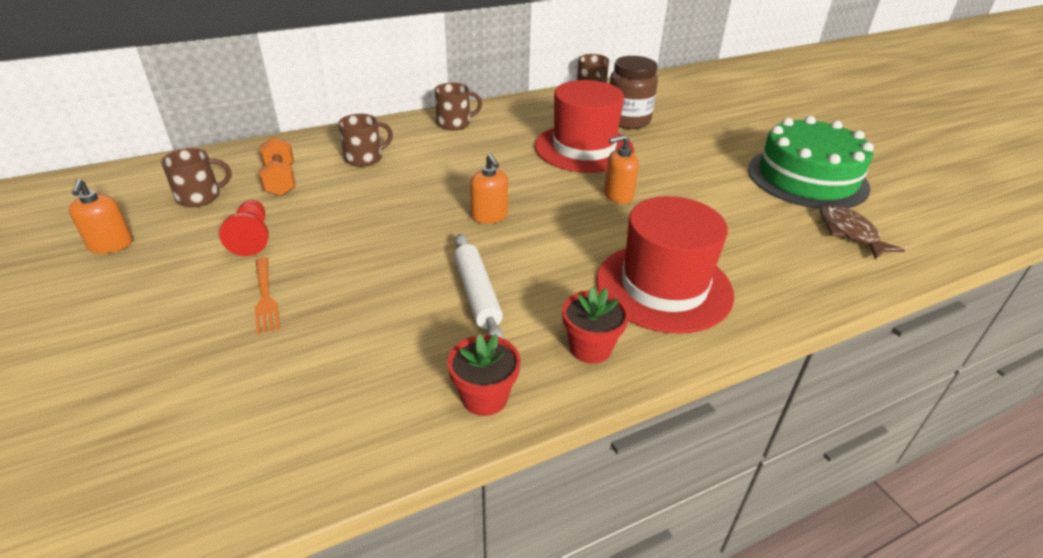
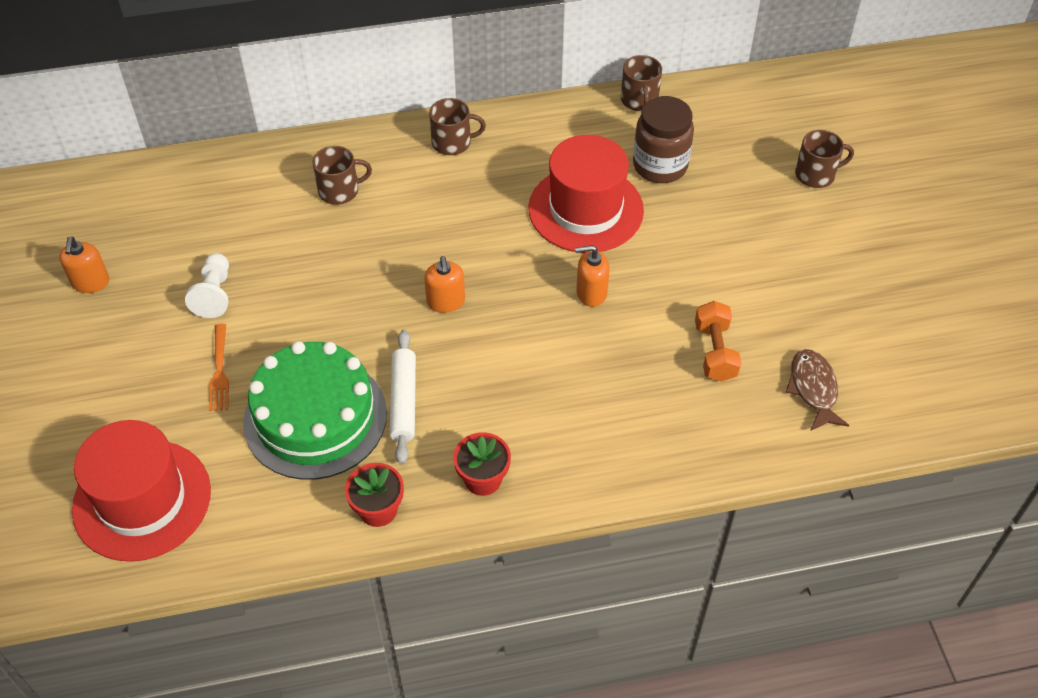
camera: 15 degrees right, 15 degrees up
(200, 197) = (170, 227): brown mug -> brown mug (816, 174)
(252, 238) = (214, 294): red pawn -> white pawn
(281, 181) = (249, 214): orange dumbbell -> orange dumbbell (715, 352)
(664, 287) = (580, 424): red hat -> red hat (142, 500)
(807, 178) = (821, 299): green cake -> green cake (315, 417)

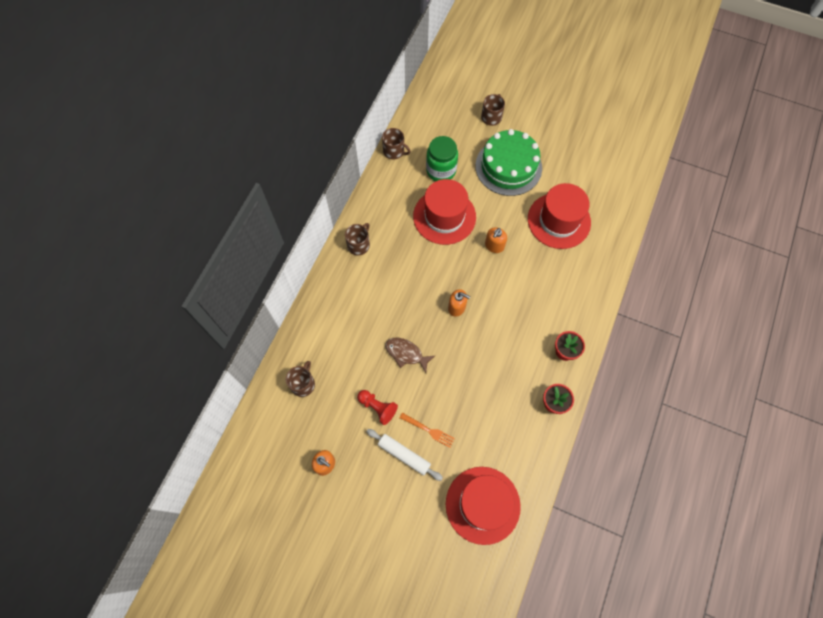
camera: 55 degrees left, 15 degrees up
(214, 294) = (377, 407): white pawn -> red pawn
(315, 417) = (485, 402): green cake -> green cake (508, 167)
(340, 191) = (352, 313): brown mug -> brown mug (303, 384)
(403, 401) = (502, 359): white rolling pin -> white rolling pin (404, 455)
(660, 166) = (441, 170): brown jar -> green jar
(715, 352) = (559, 220): orange dumbbell -> red hat
(813, 389) = (601, 199): brown fish -> brown fish (406, 353)

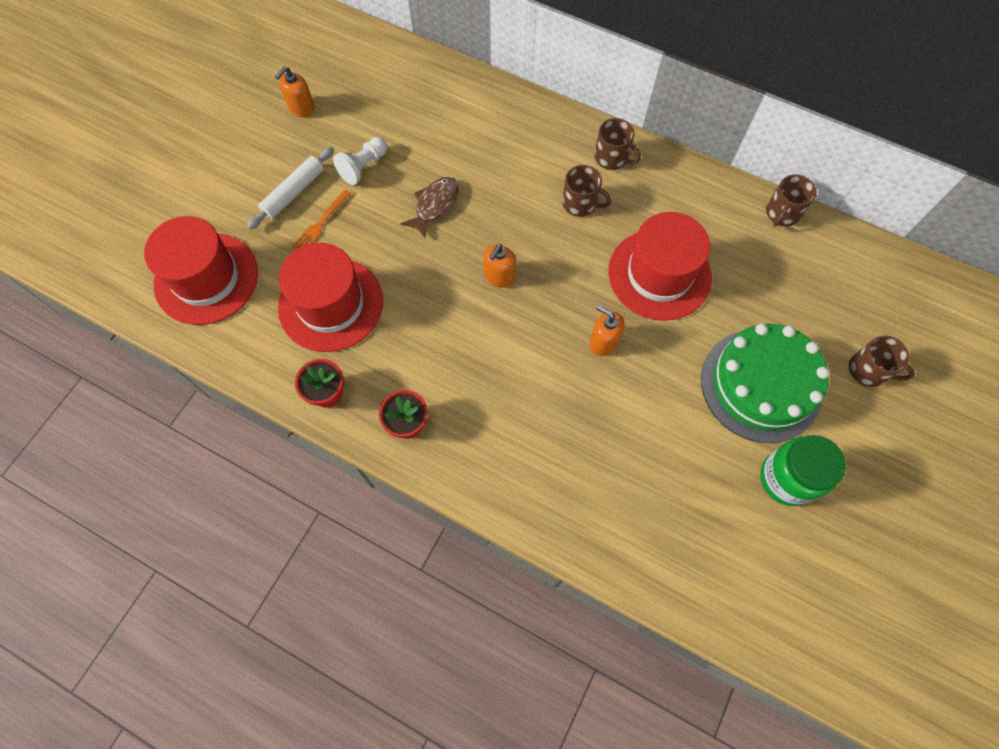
camera: 95 degrees right, 0 degrees up
(303, 384) = (410, 88): brown mug -> brown mug (580, 203)
(377, 407) = (363, 167): red pawn -> white pawn
(441, 170) = (748, 277): green jar -> green jar (786, 478)
(559, 220) = (650, 454): red hat -> red hat (331, 304)

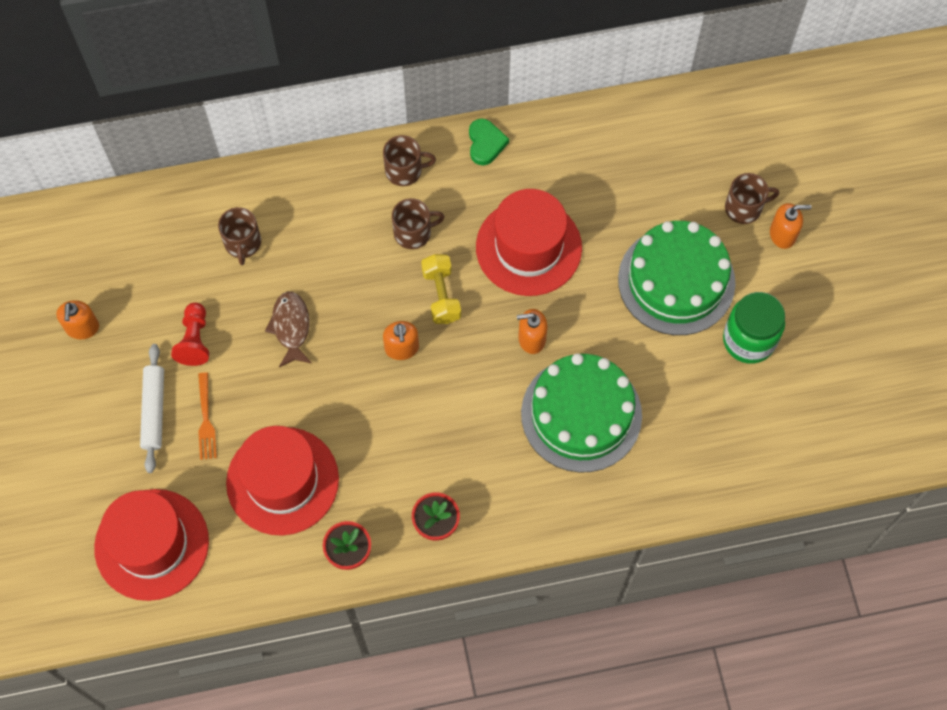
camera: 40 degrees left, 0 degrees up
(363, 167) = (195, 340): white pawn -> red pawn
(562, 261) = (441, 295): none -> yellow dumbbell
(593, 429) = (581, 414): none -> green cake
(689, 180) = (485, 143): none -> green heart
(782, 213) = (583, 119): brown mug -> brown mug (242, 243)
(887, 416) = (783, 234): none -> orange soap dispenser

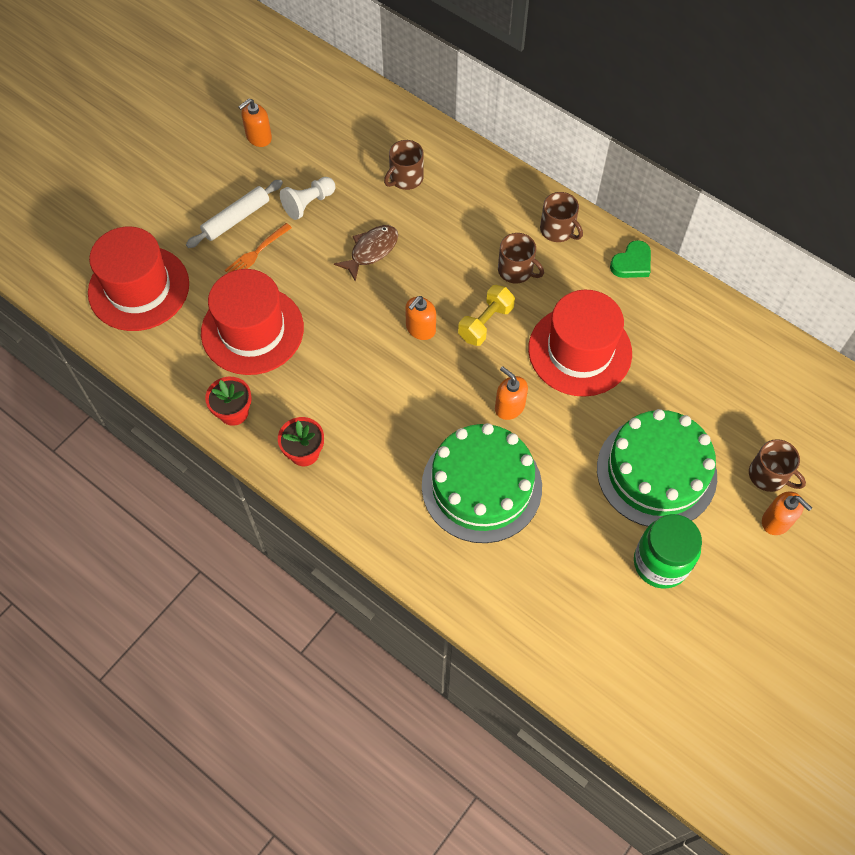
camera: 50 degrees right, 5 degrees down
(195, 340) = (308, 203): red pawn -> white pawn

